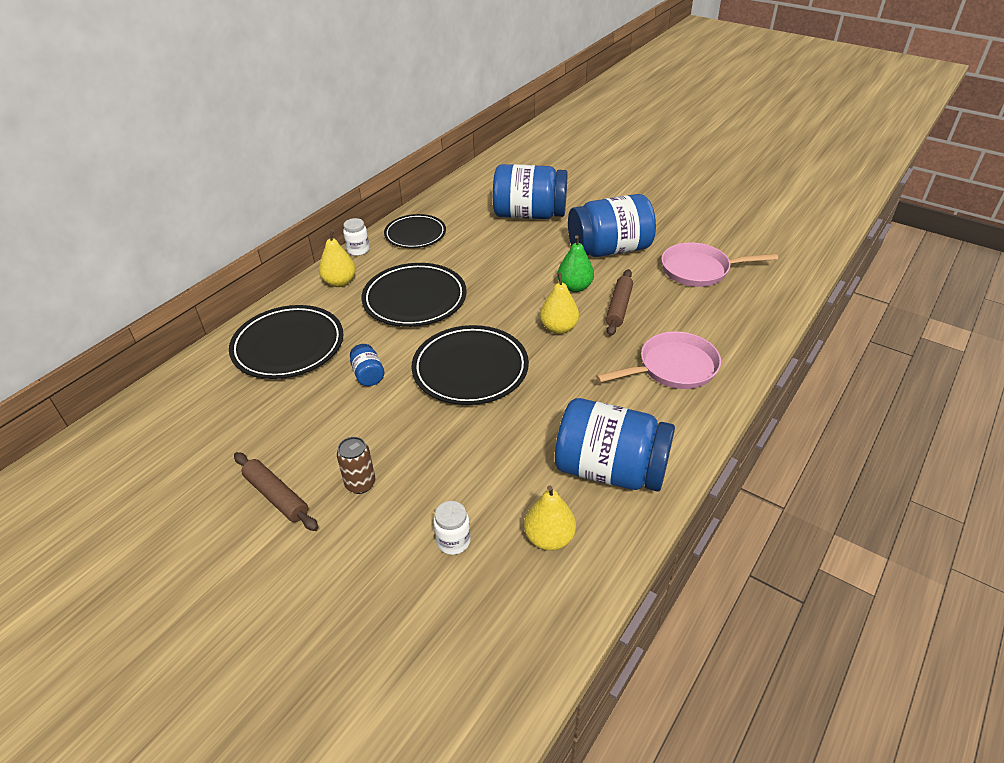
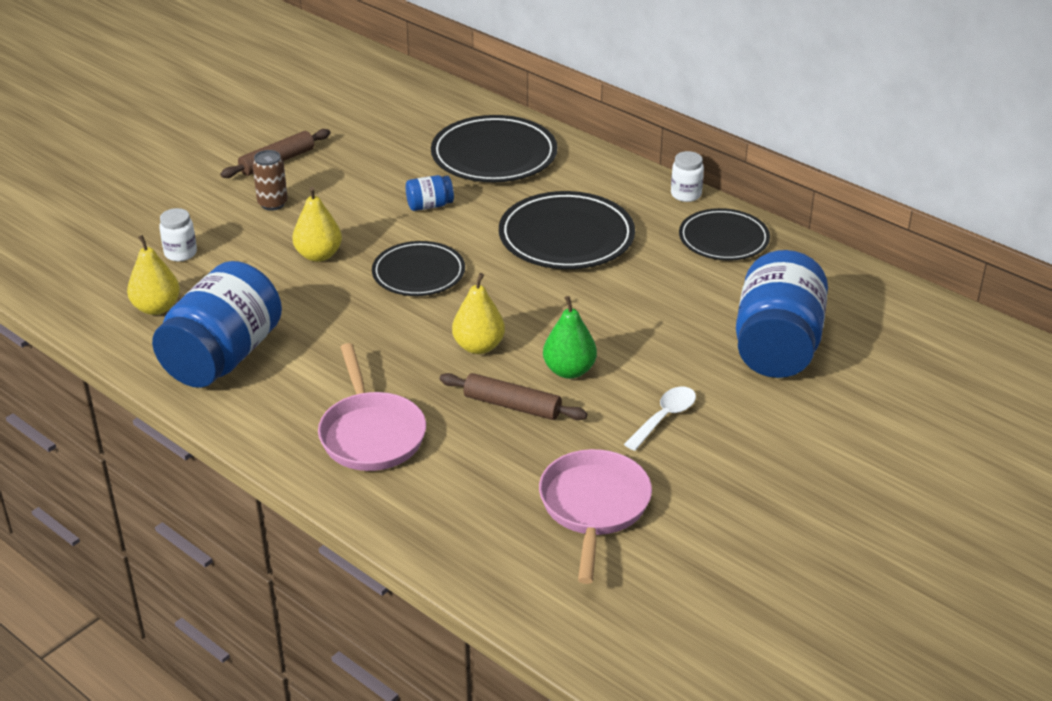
camera: 95 degrees right, 5 degrees down
(340, 282) = (612, 183): yellow pear -> yellow pear (318, 255)
(470, 369) = (418, 273): black plate -> black plate, size x0.66
(609, 250) = (664, 417): blue jar -> white spoon

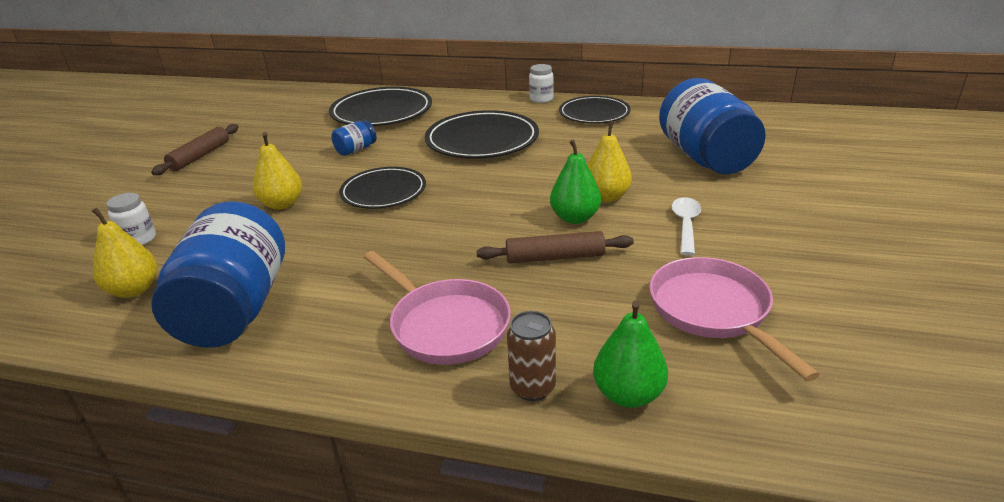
camera: 25 degrees left, 5 degrees down
(272, 204) = (213, 182): brown can -> brown can (532, 387)
(458, 542) = (628, 394): none -> green pear
(478, 346) = (482, 225): yellow pear -> yellow pear (606, 197)

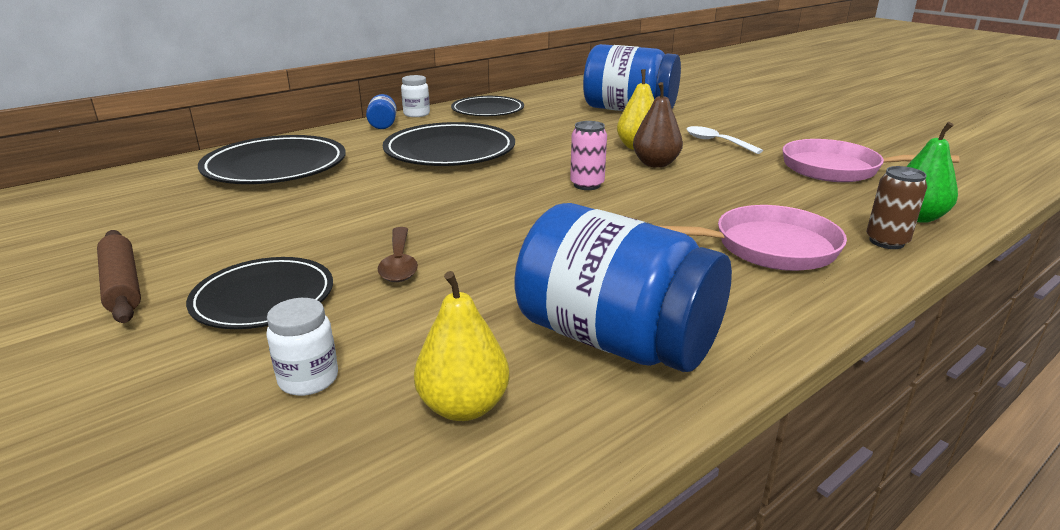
camera: 55 degrees left, 5 degrees down
(282, 204) = (399, 263): yellow pear -> brown spoon
(356, 150) = (343, 199): blue jar -> blue jar (383, 124)
(383, 192) = (474, 211): black plate -> black plate (263, 298)
(484, 209) = (587, 185): none -> pink can
(555, 257) = (708, 186): brown rolling pin -> none
(575, 218) = (655, 164): green pear -> brown pear

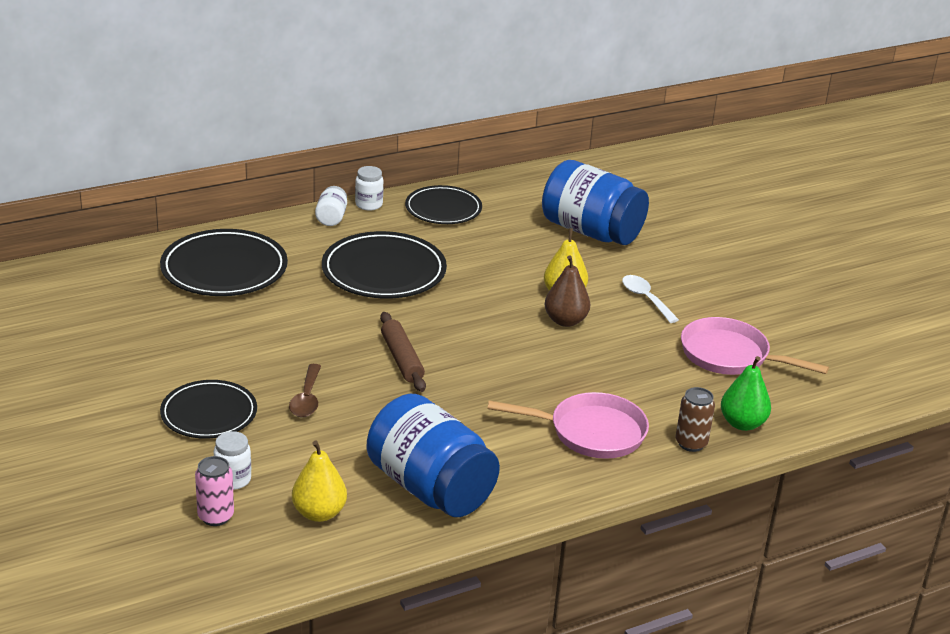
camera: 10 degrees right, 5 degrees up
(122, 285) = (114, 385): brown rolling pin -> brown rolling pin (402, 359)
(383, 124) = (331, 217): blue jar -> white jar
(587, 185) = (487, 338): pink can -> pink can (215, 516)

